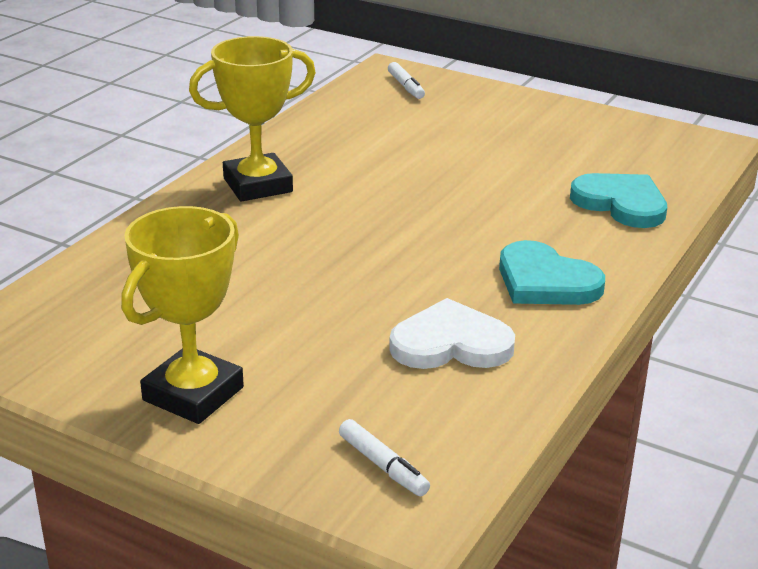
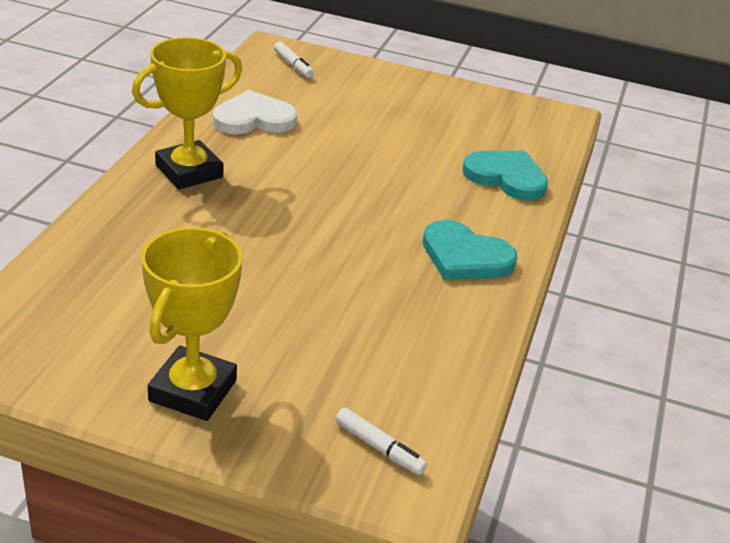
camera: 15 degrees left, 5 degrees up
(451, 343) = (403, 323): white heart -> white heart (254, 119)

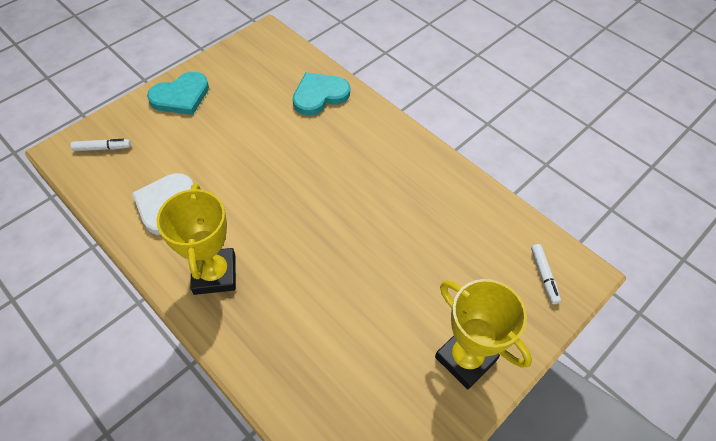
camera: 60 degrees left, 20 degrees up
(379, 448) = (544, 276): white marker -> white marker turned 105 degrees clockwise
(465, 257) = (391, 155): turquoise heart -> turquoise heart (181, 96)

